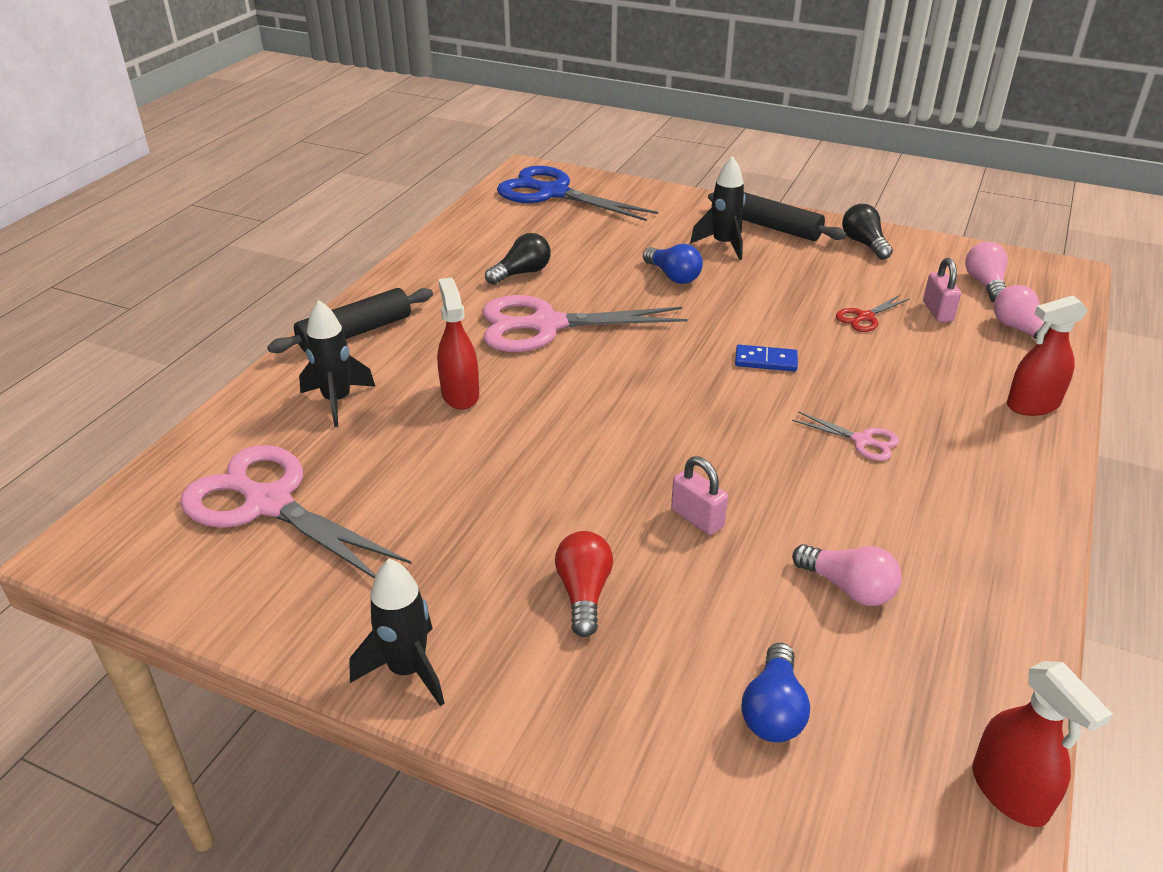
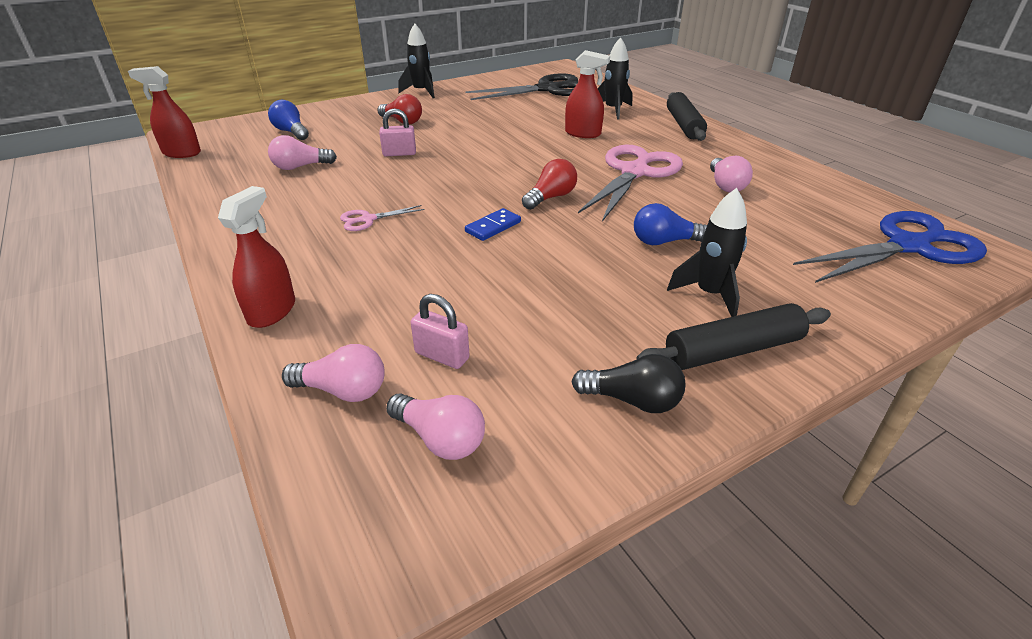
camera: 125 degrees right, 0 degrees up
(268, 503) = (548, 89): pink scissors -> black scissors
(521, 273) = (725, 185): black light bulb -> pink light bulb
(667, 353) = (551, 197): none -> red light bulb
(865, 317) = (488, 303): red scissors -> none

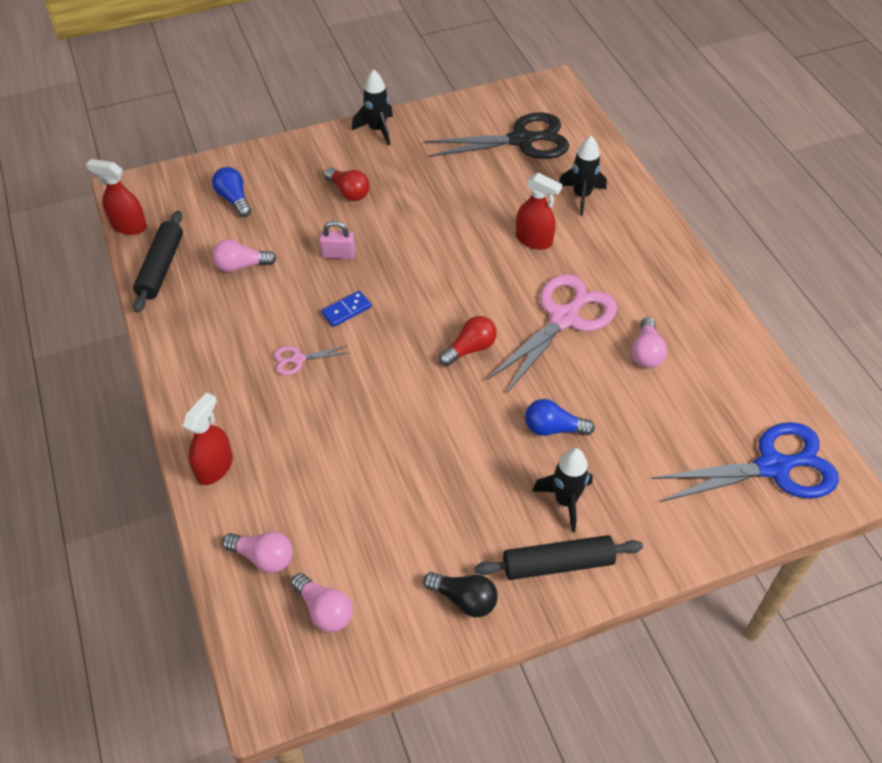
camera: 10 degrees right, 15 degrees up
(442, 356) = (337, 535): pink padlock -> none
(493, 227) = (407, 386): blue domino -> blue domino (346, 310)
(683, 125) = (649, 236): black rolling pin -> black rolling pin (161, 267)

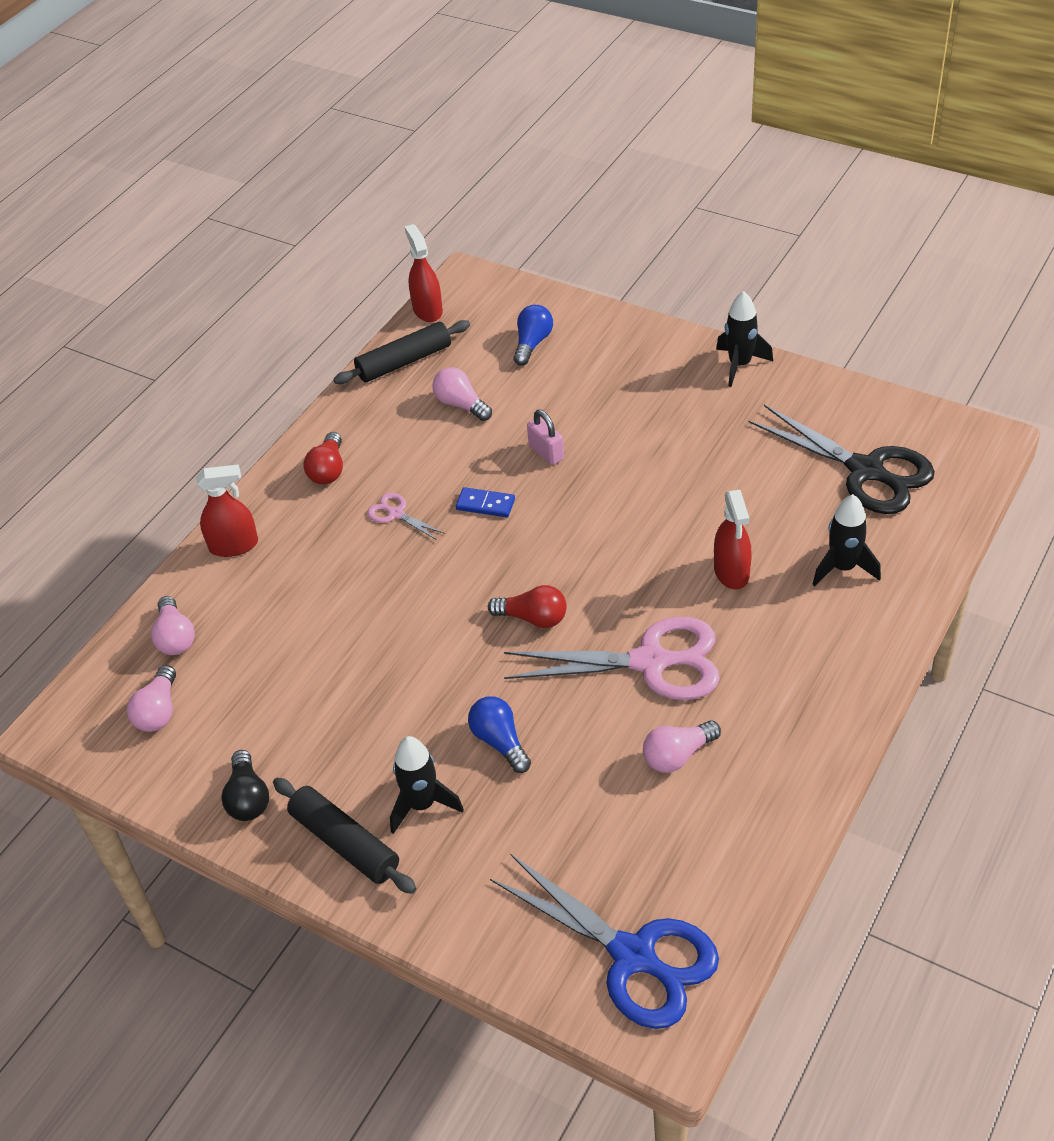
camera: 55 degrees right, 5 degrees down
(348, 192) = (632, 404): red light bulb -> red light bulb (328, 470)

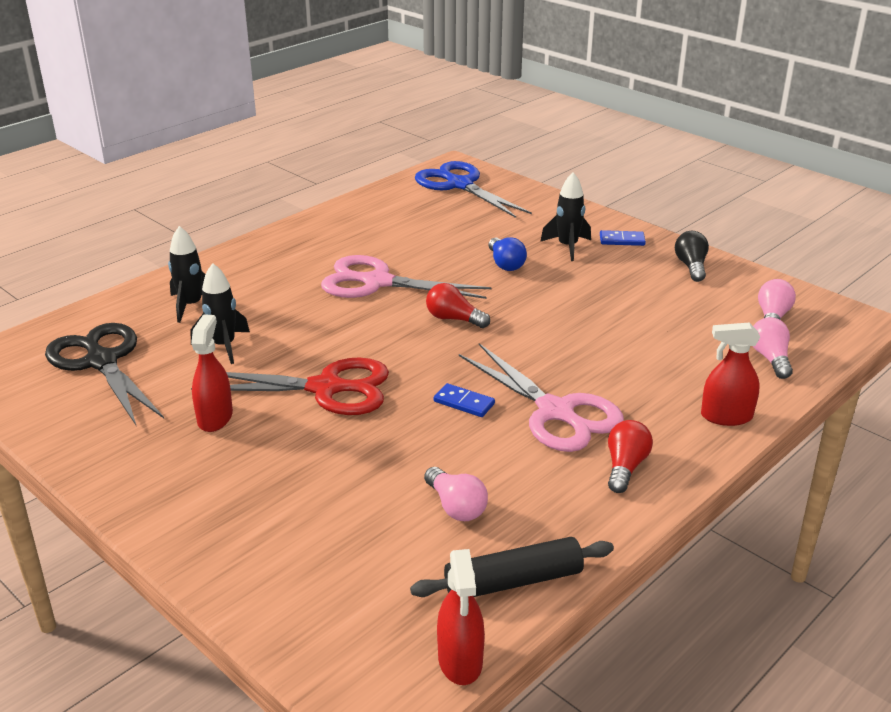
camera: 170 degrees left, 15 degrees down
(345, 843) = (622, 240): black rolling pin -> blue domino
(396, 514) = (556, 412): pink scissors -> pink scissors, size x2.26
(532, 343) = (335, 567): blue light bulb -> none
(546, 452) = (382, 436): pink padlock -> none
(623, 491) = (326, 388): none -> red scissors
(678, 755) = (388, 241): pink light bulb -> none
(731, 572) = (278, 318): red spray bottle -> red spray bottle (215, 418)
(739, 365) = (117, 481): black rocket -> black rocket (224, 346)

